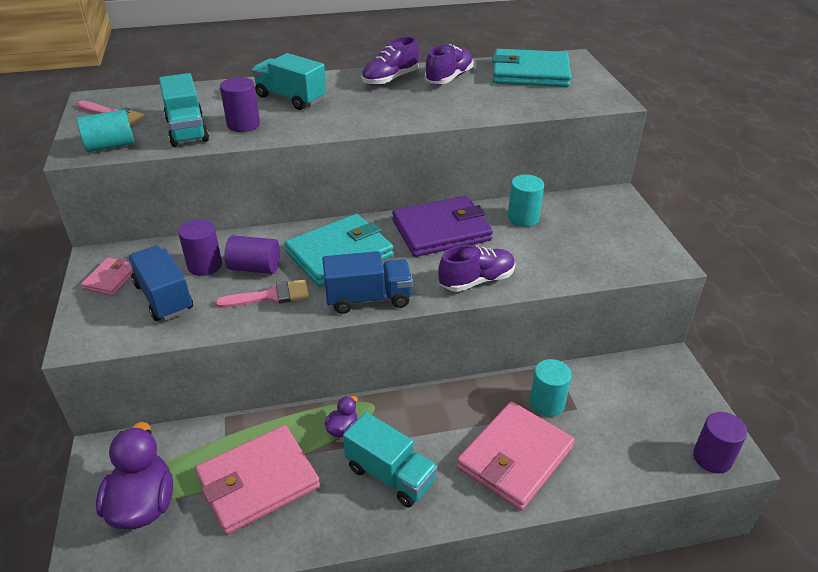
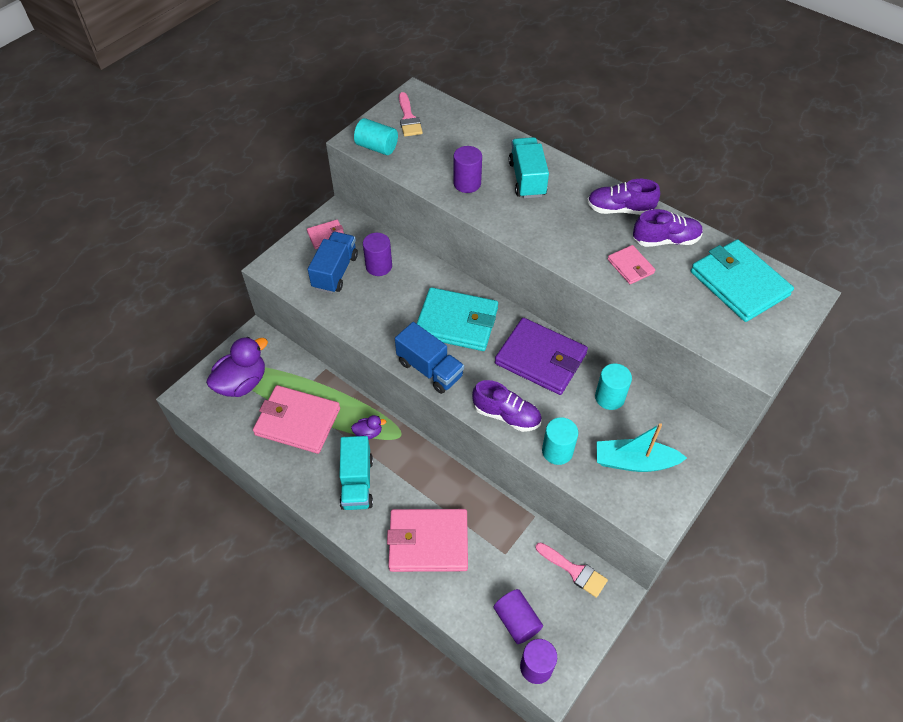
camera: 50 degrees right, 15 degrees up
(187, 130) = (430, 164): turquoise truck -> none
(255, 268) = (401, 291): purple cylinder -> purple cylinder (517, 621)
(270, 296) = (384, 319): pink brush -> pink brush (574, 571)
(452, 101) = (630, 266): none -> pink wallet
(547, 403) = (492, 532): turquoise cylinder -> turquoise cylinder (557, 451)
(599, 239) = (634, 462): none -> turquoise boat

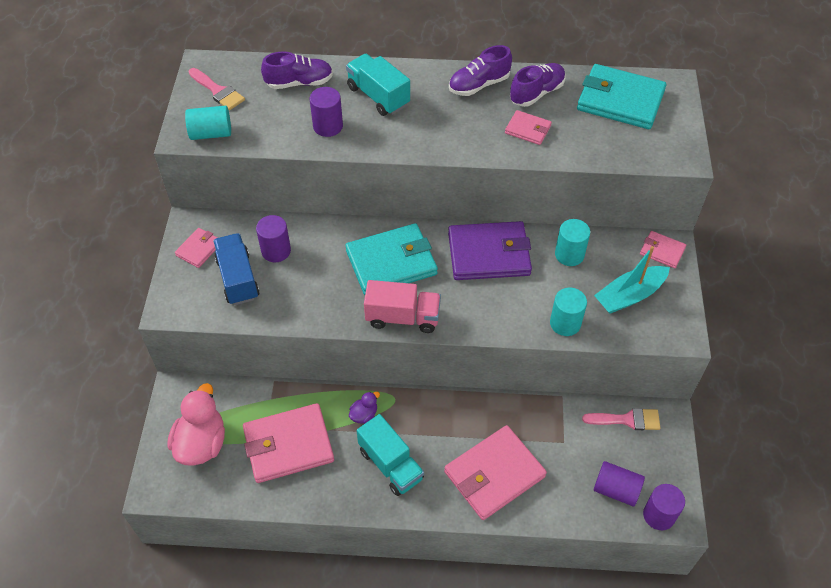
camera: 35 degrees left, 0 degrees up
(242, 383) = (201, 443): purple duck -> pink duck
(430, 369) = (402, 317): blue truck -> pink truck
(506, 415) = (500, 318): purple shoe -> purple shoe (299, 83)
(698, 442) = (662, 251): none -> pink wallet

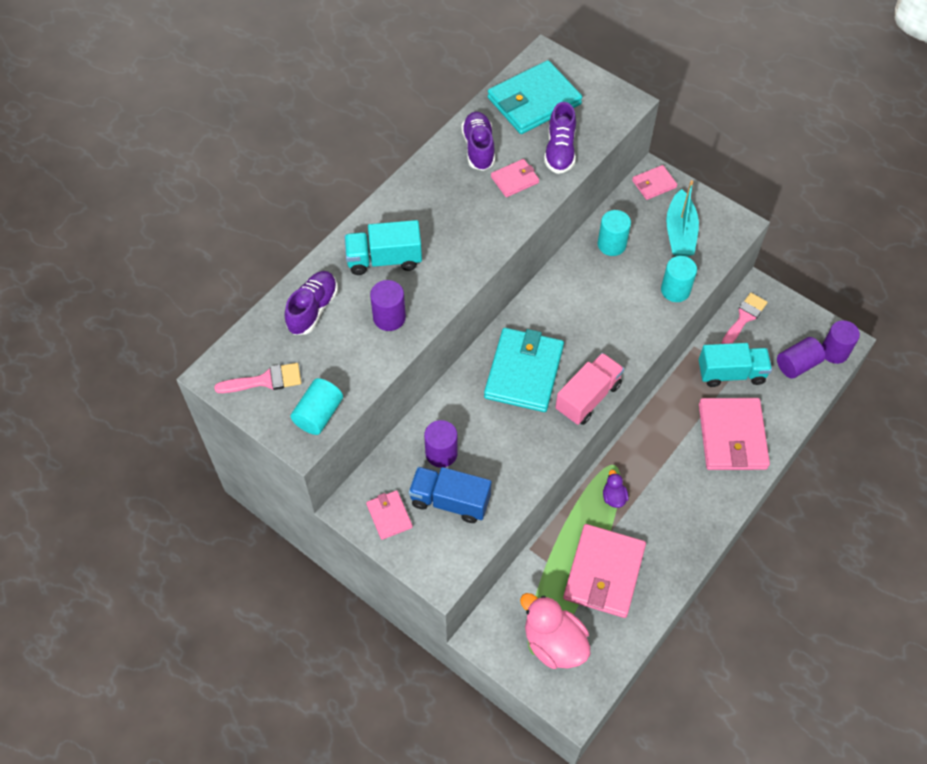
camera: 55 degrees left, 5 degrees up
(390, 464) = (674, 505): turquoise truck -> turquoise truck (731, 373)
(479, 85) = (434, 180): purple shoe -> purple shoe (560, 151)
(489, 254) = (569, 298): purple wallet -> none

